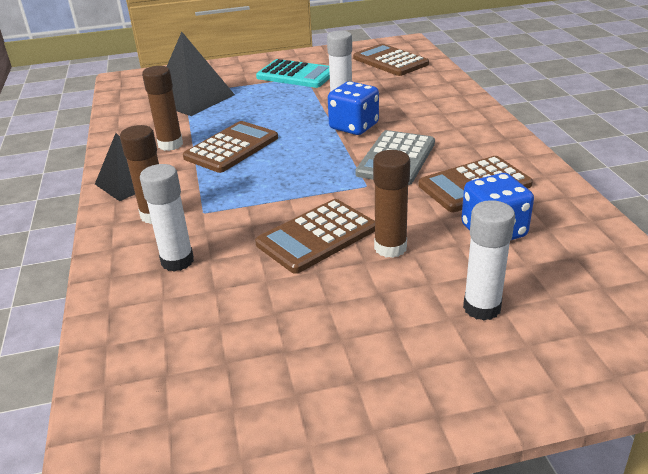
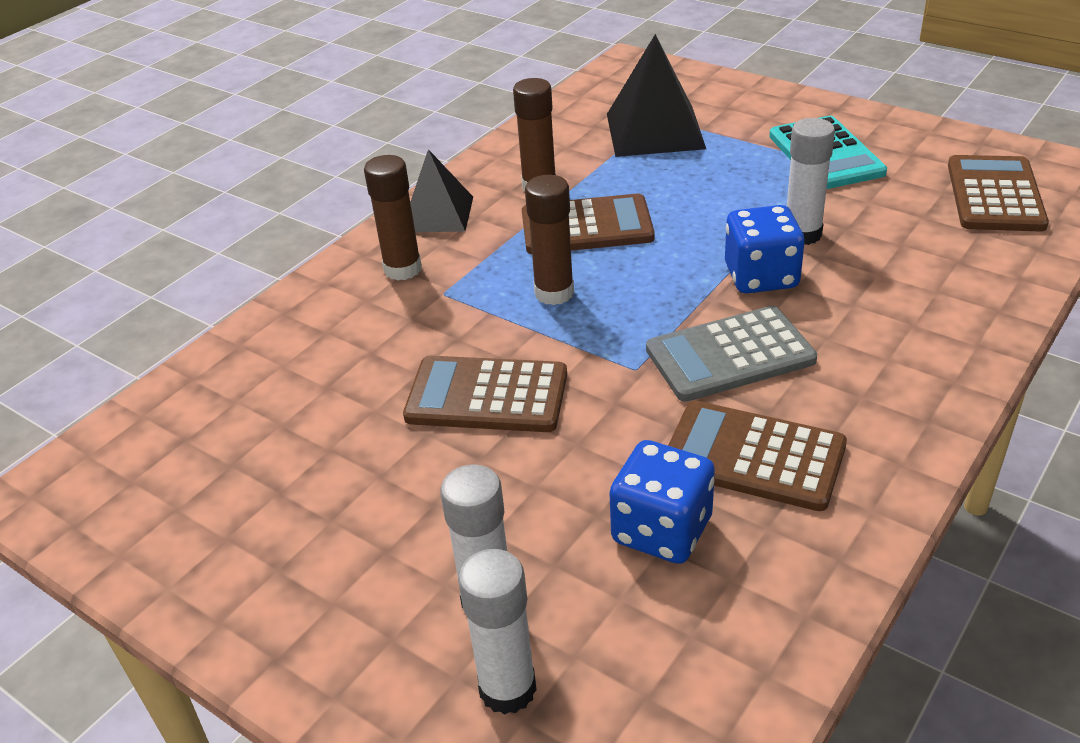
camera: 50 degrees right, 5 degrees up
(177, 261) = (345, 334): white glue stick -> white glue stick (507, 689)
(390, 248) = (527, 463): brown glue stick -> brown glue stick (554, 293)

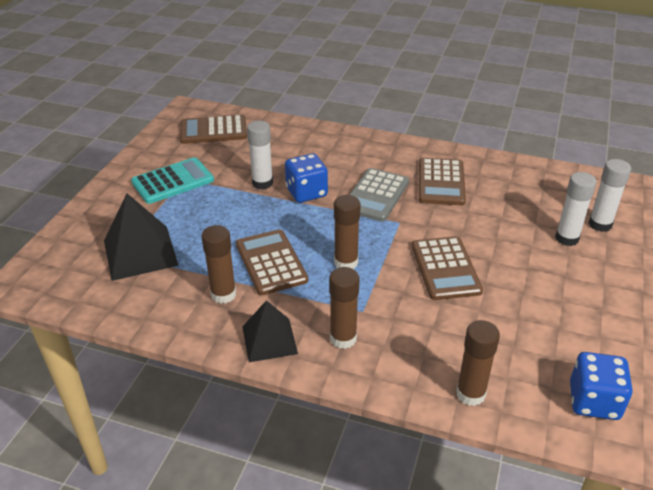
camera: 110 degrees left, 0 degrees up
(237, 358) = (470, 394): none -> brown glue stick
(662, 530) = (498, 200): blue dice -> blue dice (594, 401)
(730, 355) = (375, 195): grey calculator -> grey calculator turned 60 degrees clockwise

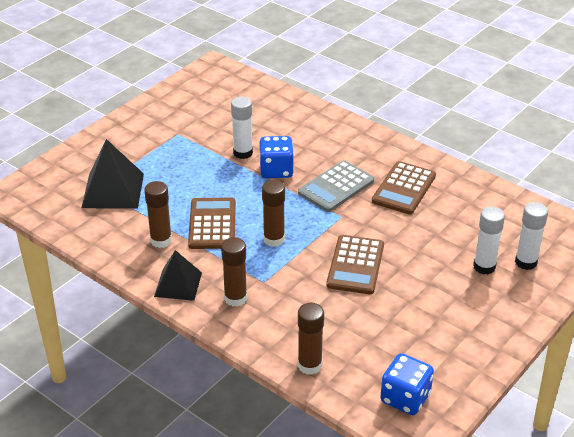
camera: 20 degrees right, 0 degrees up
(173, 181) = (168, 134): turquoise calculator -> none
(213, 130) = (226, 93): brown calculator -> none

